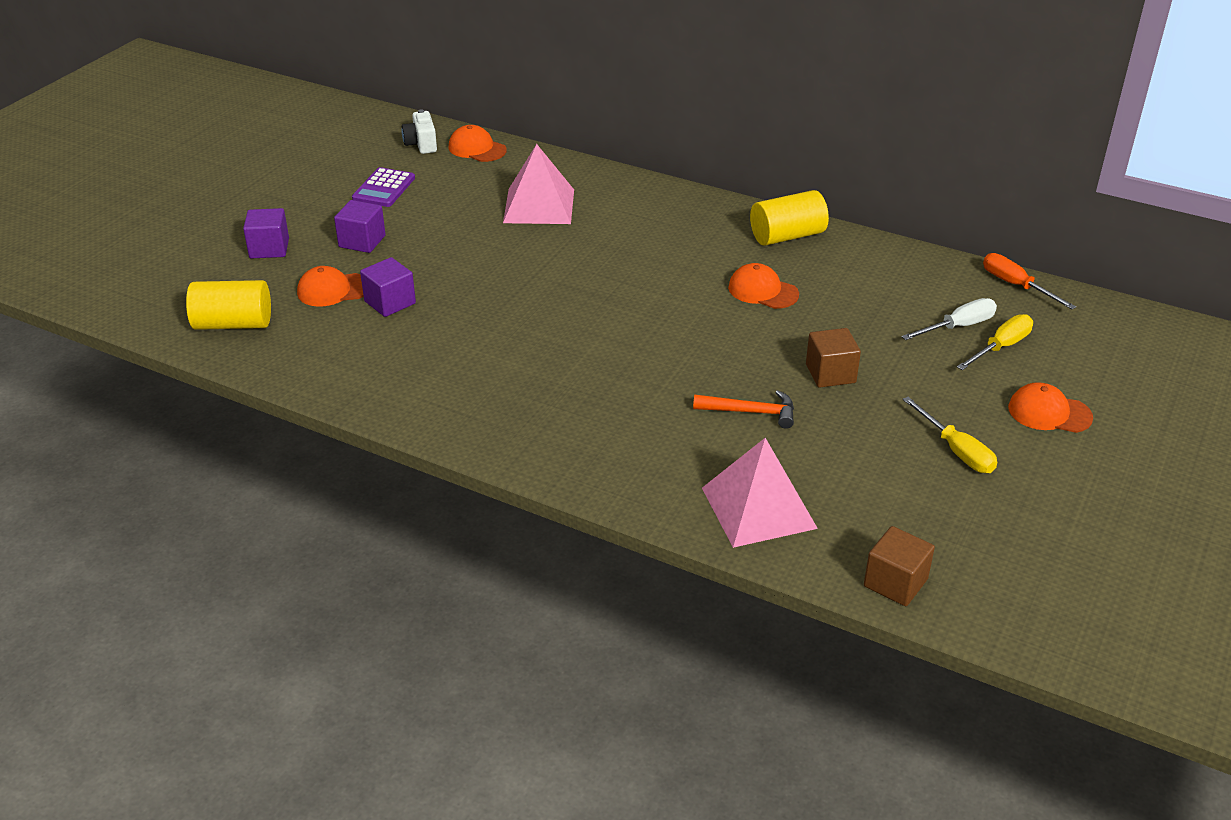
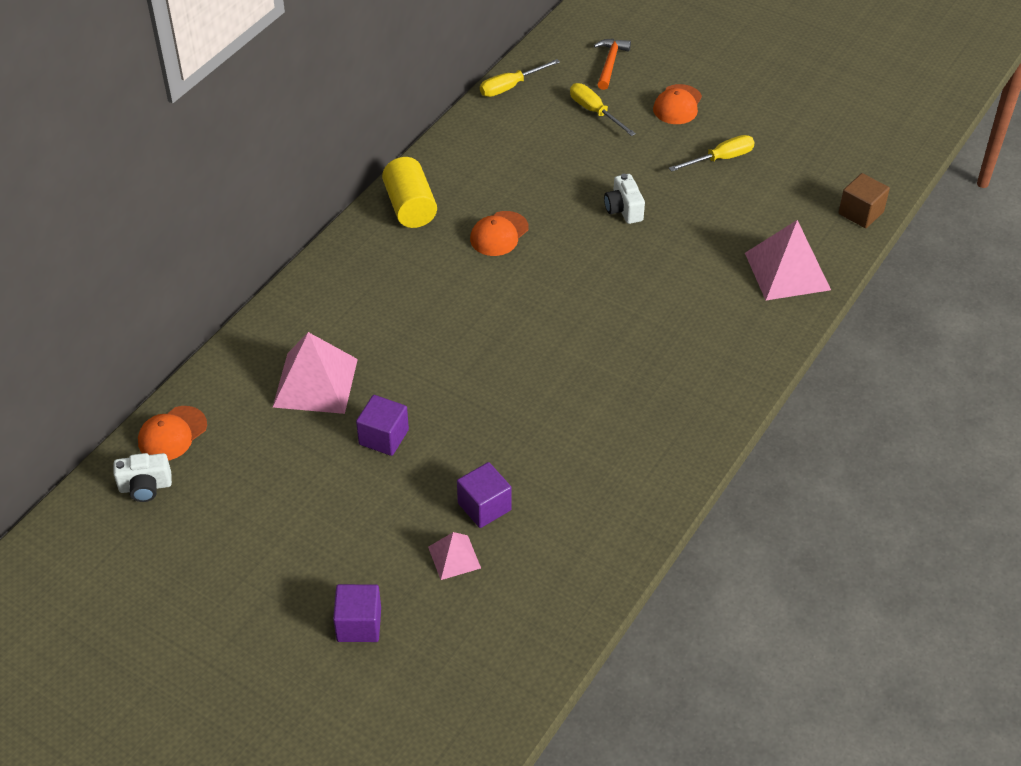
camera: 85 degrees left, 10 degrees up
(233, 324) = (509, 643): yellow cylinder -> none
(333, 290) = (454, 557): orange cap -> pink pyramid
(362, 241) = (359, 536): purple cube -> purple cube (383, 437)
(384, 188) = (245, 520): purple calculator -> none
(750, 412) = (672, 262): orange hammer -> orange hammer (610, 63)
(830, 373) = (623, 209): brown cube -> white camera
(958, 327) = (565, 129): white screwdriver -> none
(1016, 285) = (510, 87): orange screwdriver -> yellow screwdriver

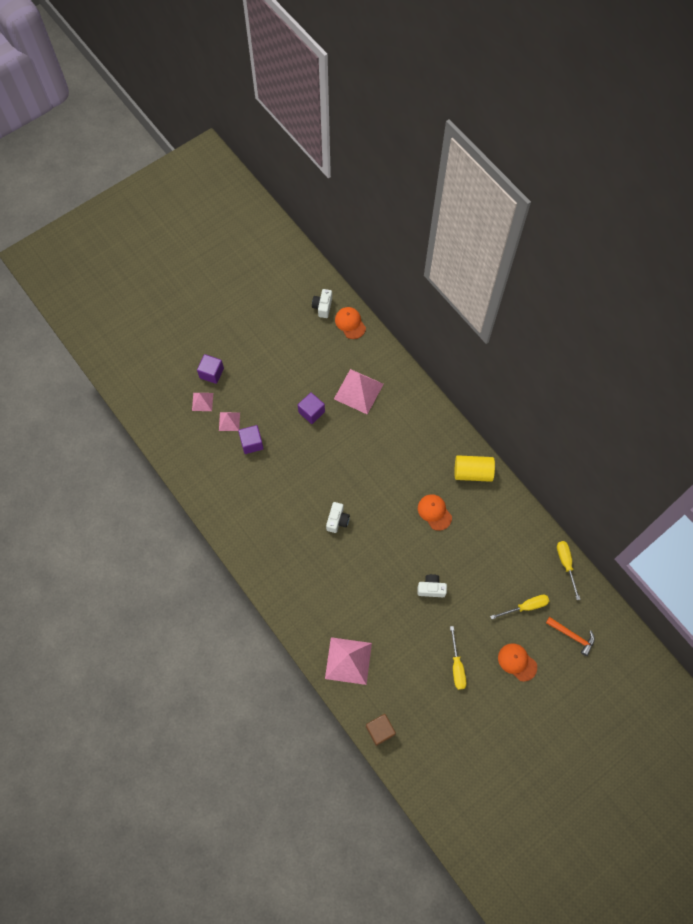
camera: 110 degrees right, 20 degrees up
(429, 617) = (202, 401): none -> pink pyramid
(572, 344) = (337, 520): none -> white camera

